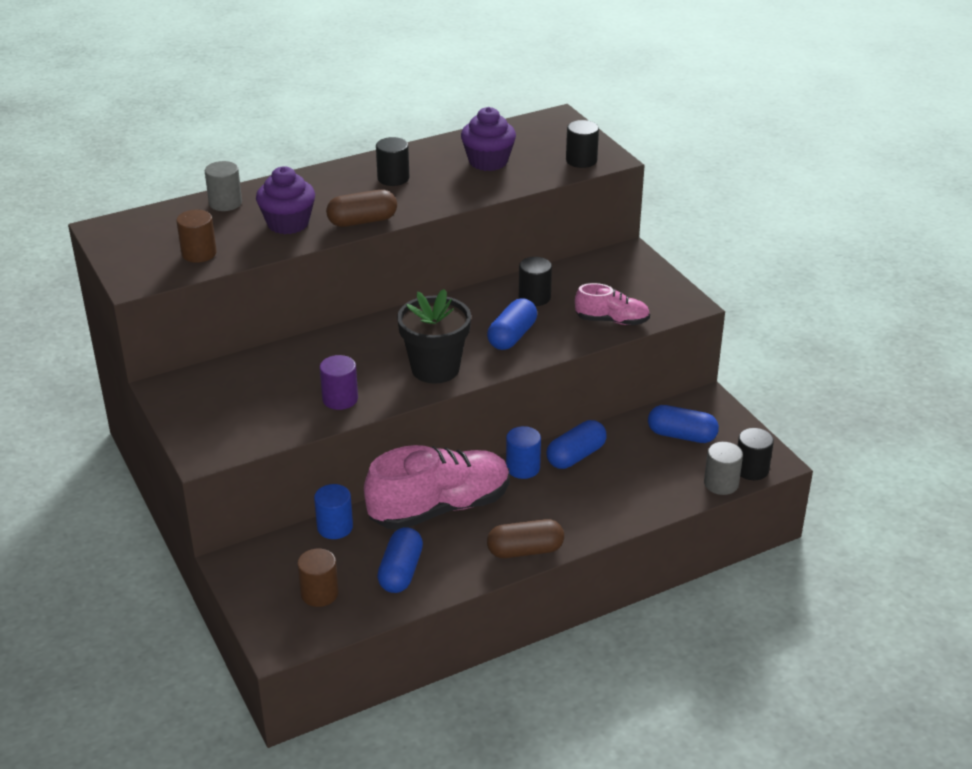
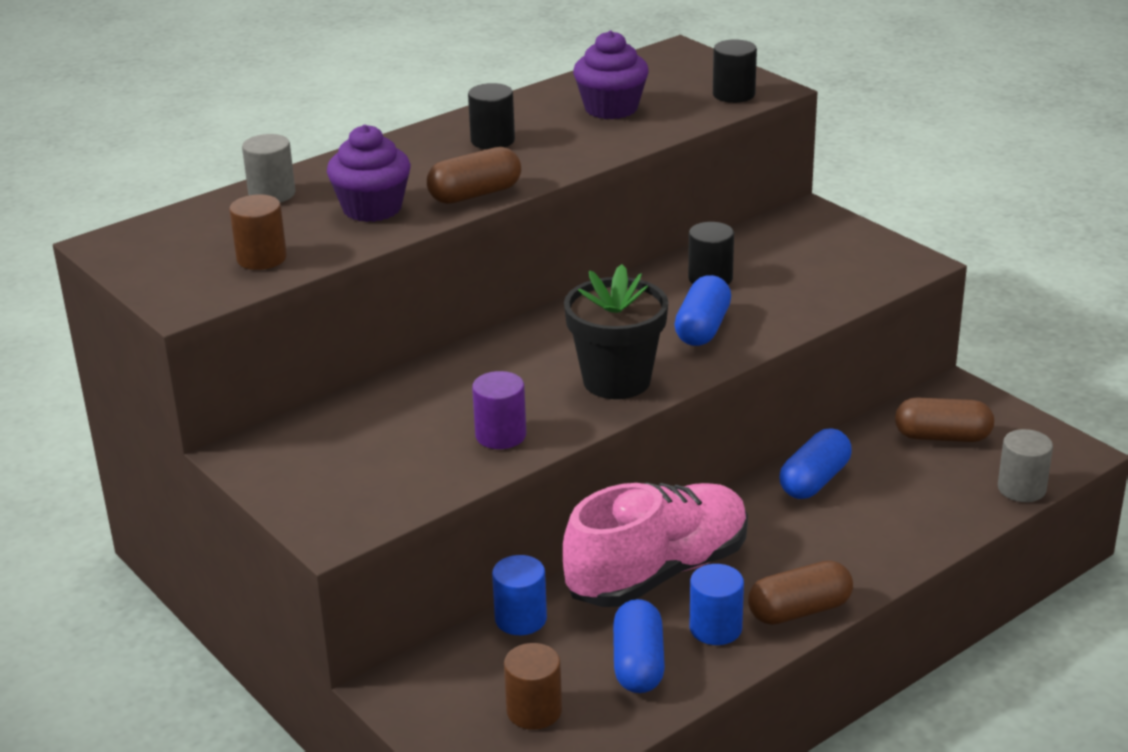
camera: 10 degrees left, 5 degrees down
(523, 468) = (750, 505): blue cylinder -> blue cylinder (715, 628)
(612, 321) = (826, 294): pink shoe -> none
(681, 435) = (942, 437): blue capsule -> brown capsule
(751, 469) = (1052, 466): black cylinder -> none

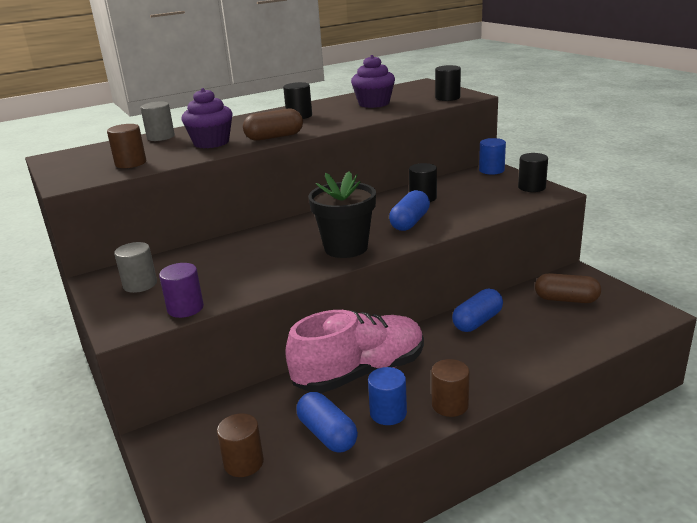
camera: 10 degrees right, 5 degrees down
(500, 435) = (259, 275): purple cylinder -> purple cylinder (185, 308)
(520, 619) = (260, 397): blue cylinder -> blue cylinder (491, 170)
(638, 664) = (327, 434): blue capsule -> blue capsule turned 45 degrees counterclockwise
(799, 611) = (450, 405): brown capsule -> brown cylinder
(880, 252) = (531, 187): none -> black cylinder
(1021, 489) = (618, 333): grey cylinder -> grey cylinder (140, 284)

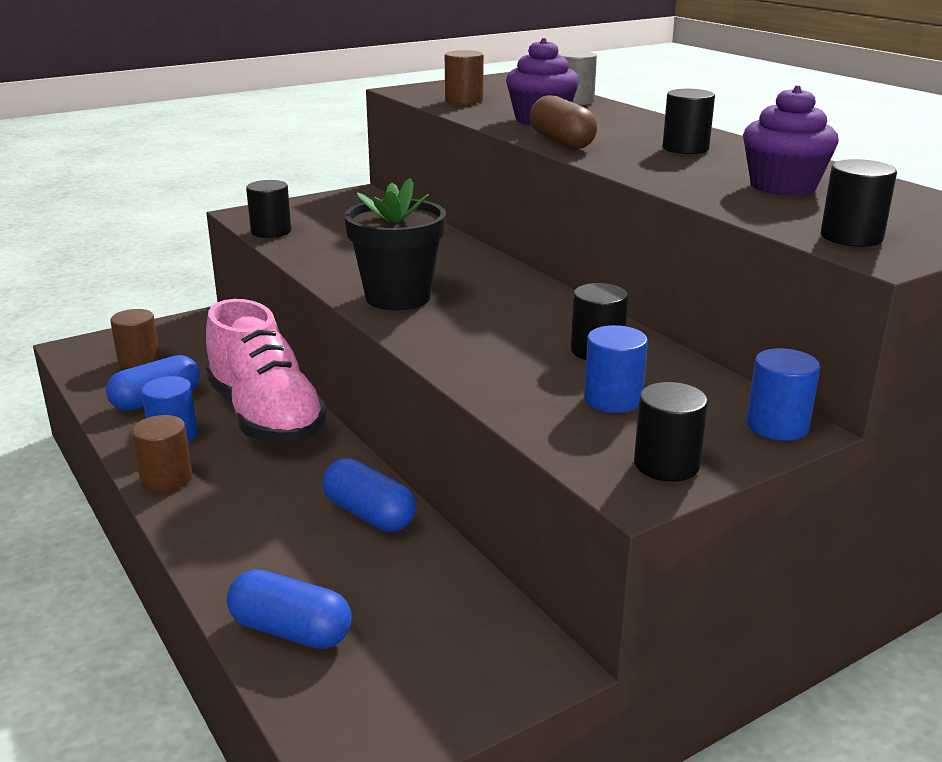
camera: 85 degrees right, 0 degrees up
(140, 284) = (337, 209): grey cylinder -> none
(185, 308) = (271, 231): purple cylinder -> black cylinder
(410, 222) = (484, 339): blue capsule -> blue capsule (290, 630)
(476, 195) = (613, 399): none -> blue cylinder
(566, 299) = (428, 627): brown capsule -> none

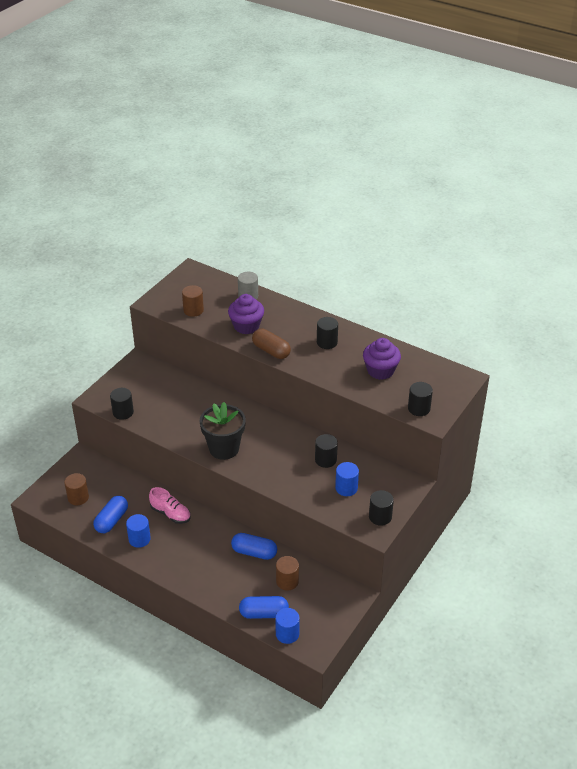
camera: 25 degrees left, 15 degrees up
(166, 478) = (158, 563): brown cylinder -> brown cylinder (287, 581)
(266, 417) = (170, 514): pink shoe -> pink shoe, size x0.52
(777, 426) = (407, 484): blue cylinder -> blue cylinder (287, 634)

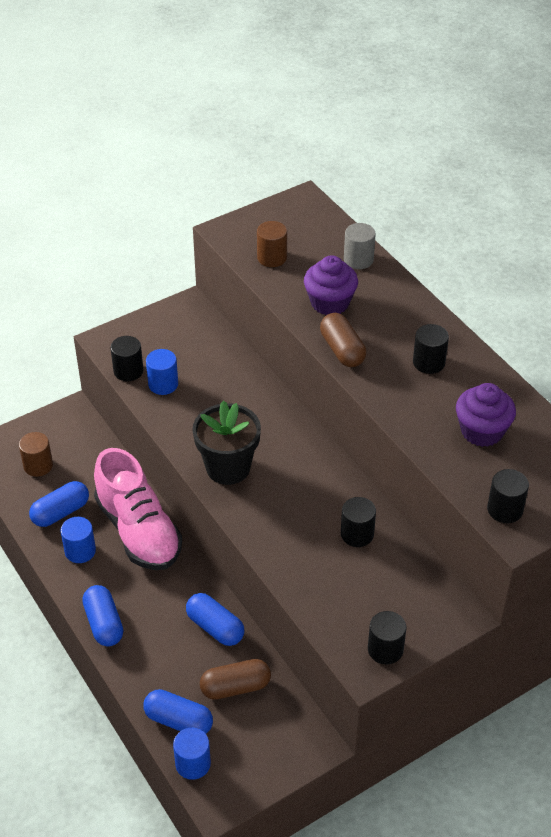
camera: 25 degrees right, 5 degrees up
(170, 514) = (138, 531): pink shoe -> pink shoe, size x1.92
(182, 576) = (104, 623): none -> blue capsule
(287, 581) = (235, 687): brown cylinder -> brown capsule
(346, 488) = (362, 587): blue cylinder -> blue cylinder (163, 384)

